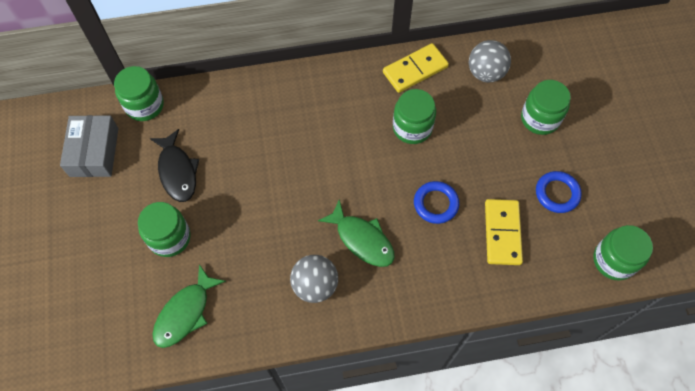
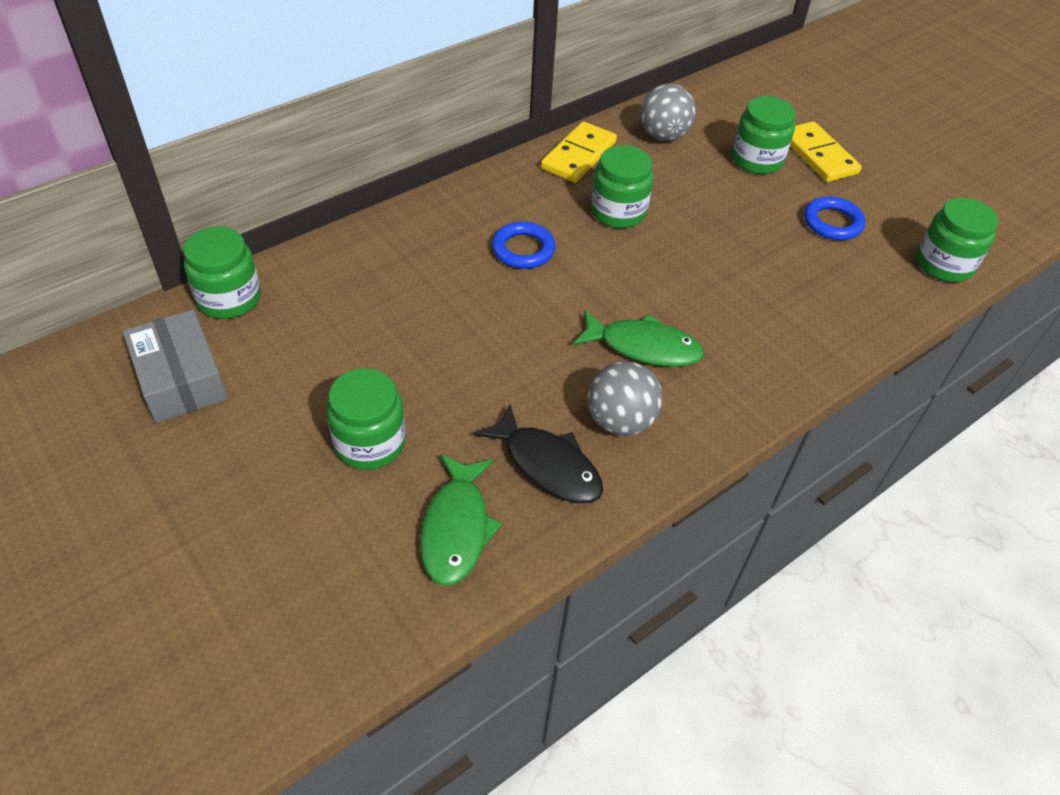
camera: 30 degrees left, 15 degrees down
(177, 171) = (330, 359): black fish -> black fish (547, 465)
(435, 204) = (705, 278): blue ring -> blue ring (523, 249)
(502, 233) = (805, 281): yellow domino -> yellow domino (818, 155)

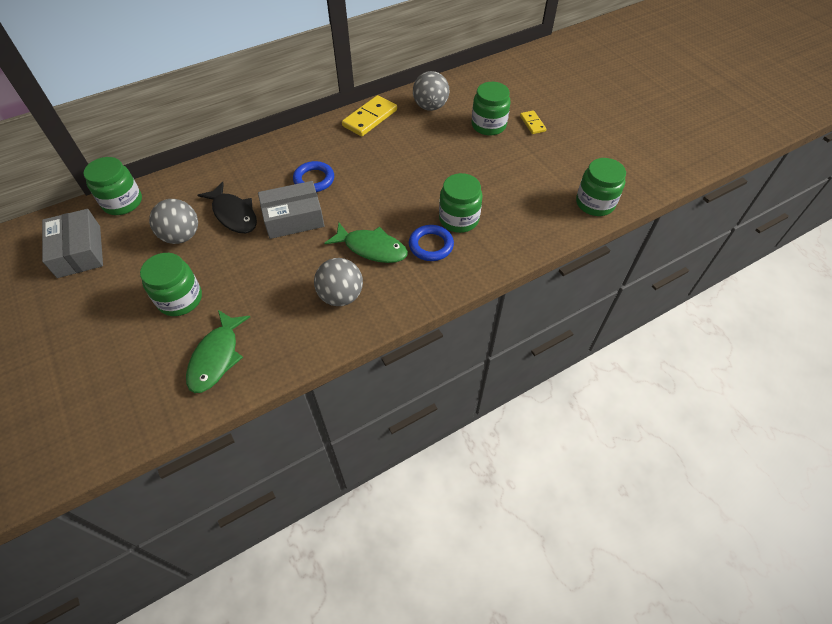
camera: 10 degrees right, 5 degrees up
(342, 345) = (181, 236): none -> grey ball
(510, 309) = (293, 218): none -> grey box
(547, 465) = (285, 321): black fish -> black fish (233, 214)
(618, 212) = (384, 157): green jar -> green jar (459, 219)
(818, 155) = (532, 123): yellow domino -> yellow domino, size x0.56
(832, 223) = (526, 171): blue ring -> blue ring (431, 245)

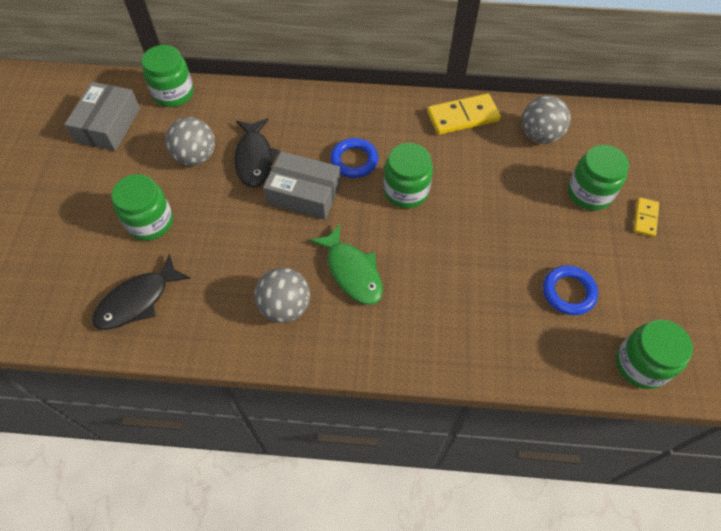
camera: 35 degrees right, 5 degrees up
(216, 357) = (137, 301): green fish -> black fish
(431, 245) = (413, 304): blue ring -> blue ring (568, 292)
(459, 219) = (466, 291): green jar -> green jar (406, 191)

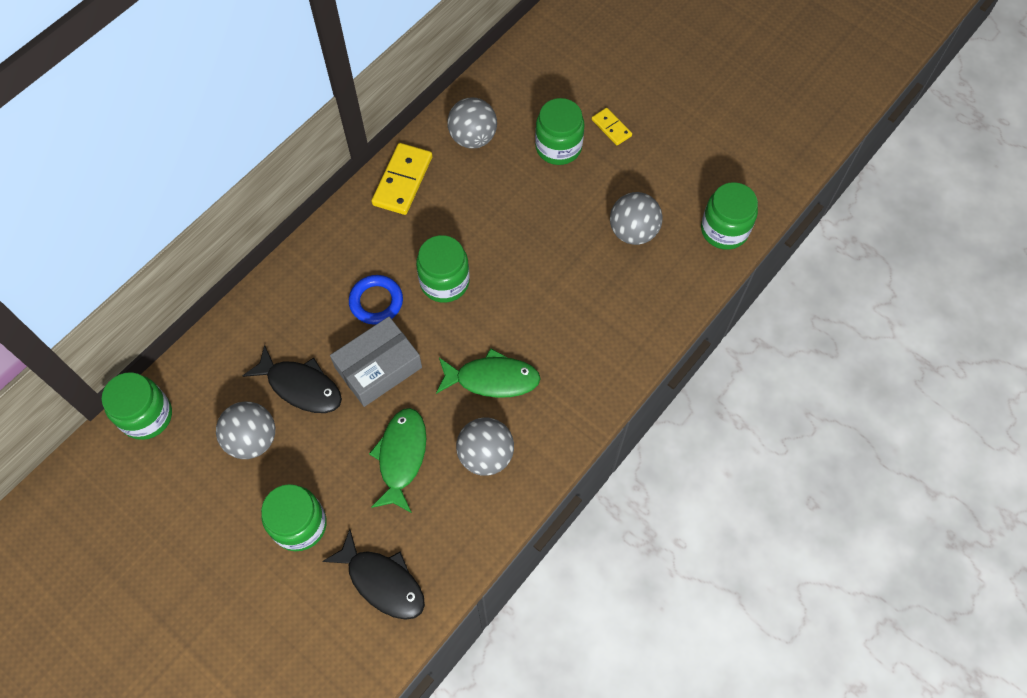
camera: 55 degrees left, 5 degrees up
(108, 125) = (134, 504): grey box -> none
(137, 301) = (382, 581): black fish -> black fish turned 45 degrees counterclockwise
(244, 251) = (401, 456): none -> green fish
(568, 292) = (633, 231): blue ring -> grey ball

